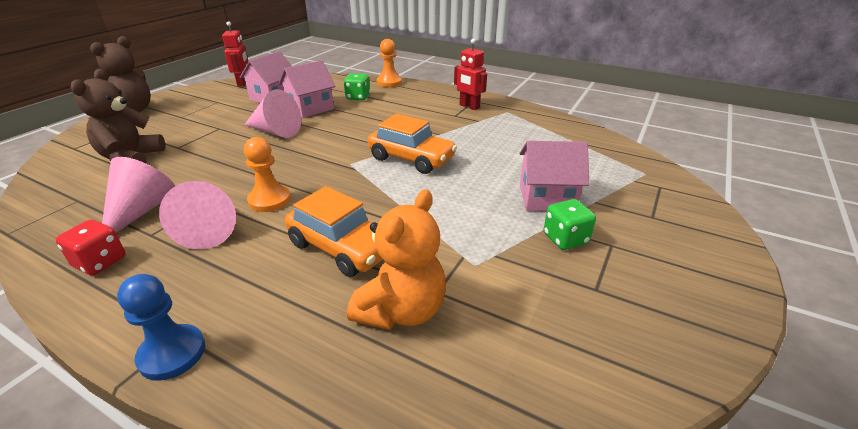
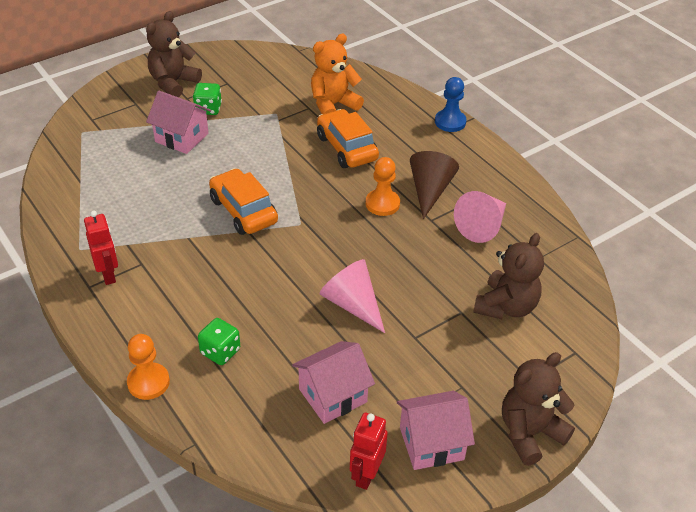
camera: 155 degrees left, 10 degrees up
(100, 262) = (500, 187): red dice -> none
(210, 229) = (430, 191): pink cone -> brown cone
(310, 108) = (294, 345): pink house -> pink house (431, 443)
(660, 259) = (173, 83): none -> brown teddy bear

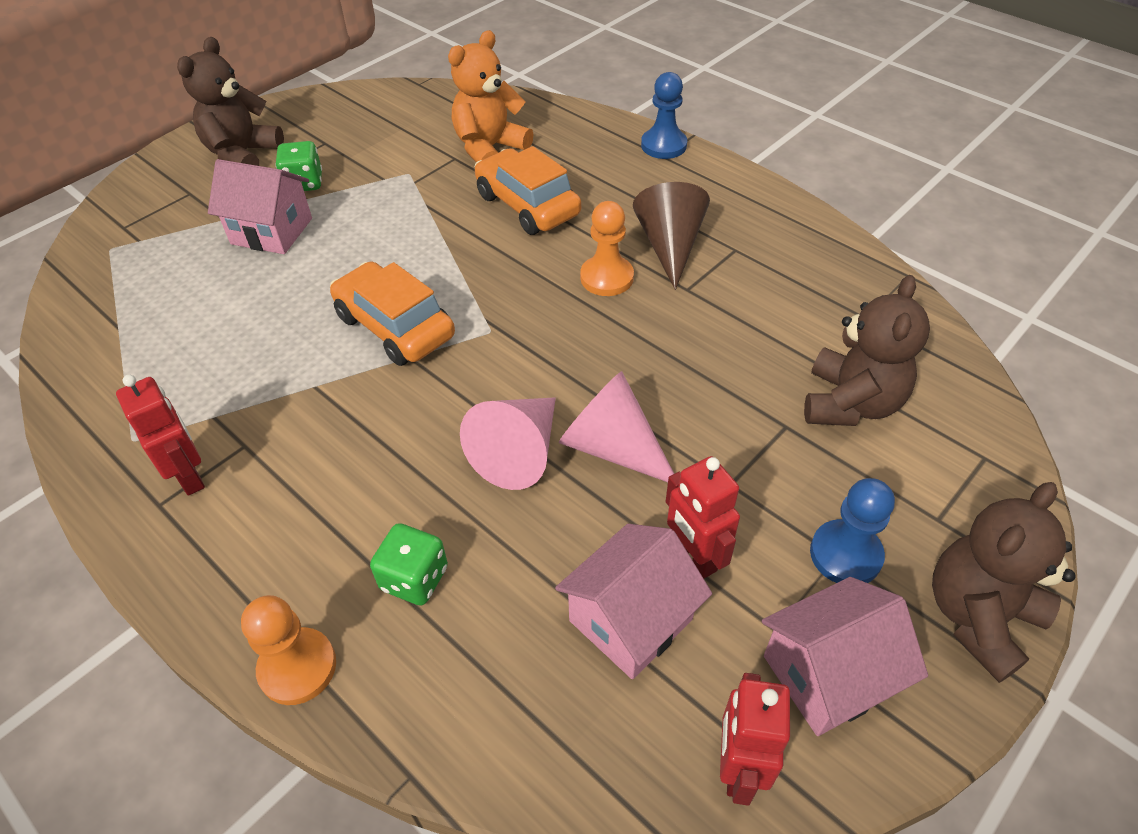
camera: 10 degrees left, 5 degrees up
(379, 371) = (694, 557): none -> red robot
(467, 387) = (845, 554): none -> blue pawn
(482, 226) = (766, 285): pink cone -> pink cone (519, 452)

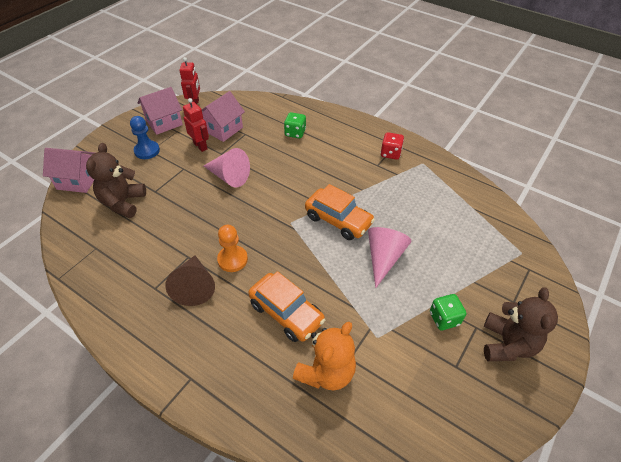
camera: 170 degrees right, 0 degrees up
(190, 476) = (390, 153): red robot -> red dice
(271, 231) = (438, 274): pink house -> pink house (78, 180)
(297, 667) = (322, 112): orange pawn -> none
(519, 452) = (266, 172): pink cone -> pink cone (384, 258)
(663, 145) = (188, 391): blue pawn -> none
(978, 617) = (110, 139): brown teddy bear -> none

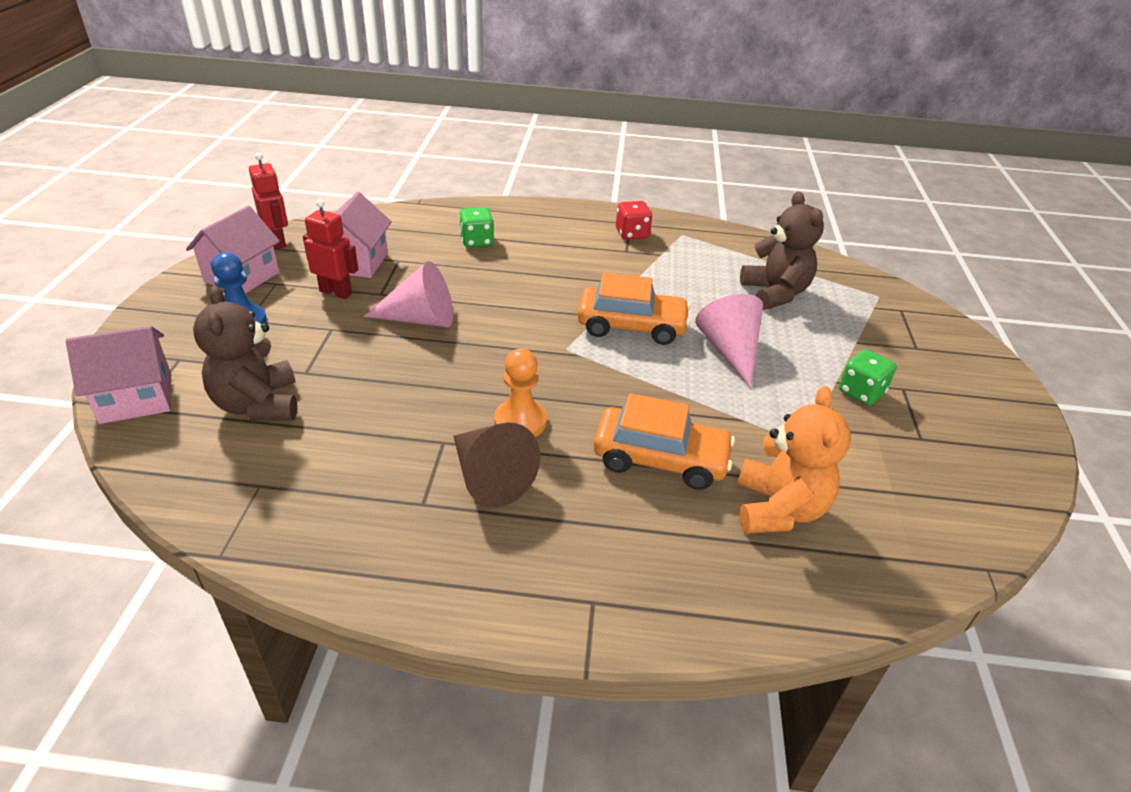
camera: 30 degrees left, 10 degrees down
(507, 344) = (951, 393): brown teddy bear -> brown teddy bear (775, 293)

